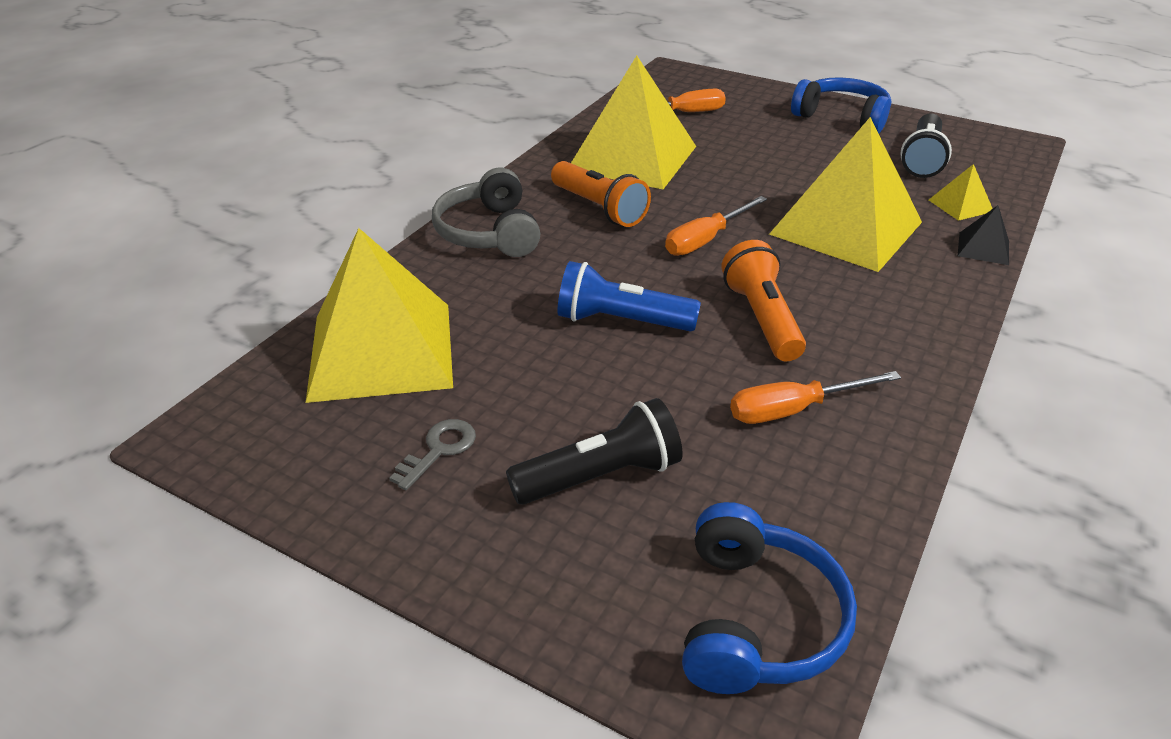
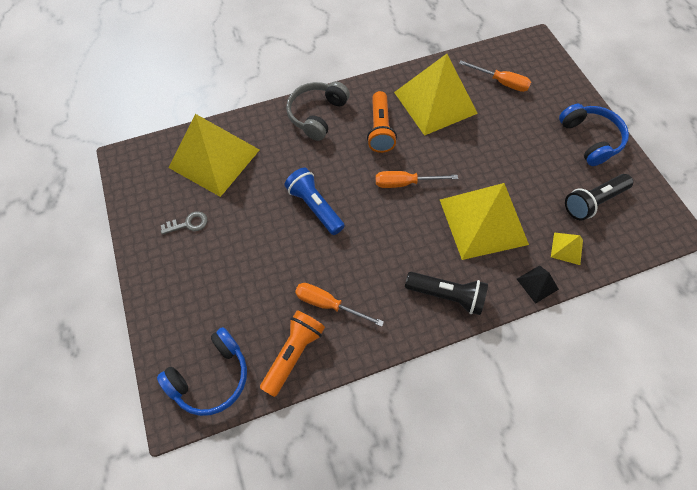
camera: 40 degrees right, 25 degrees up
(600, 476) = (226, 278): black flashlight -> black flashlight (446, 295)
(761, 318) = (373, 248): orange flashlight -> orange flashlight (293, 353)

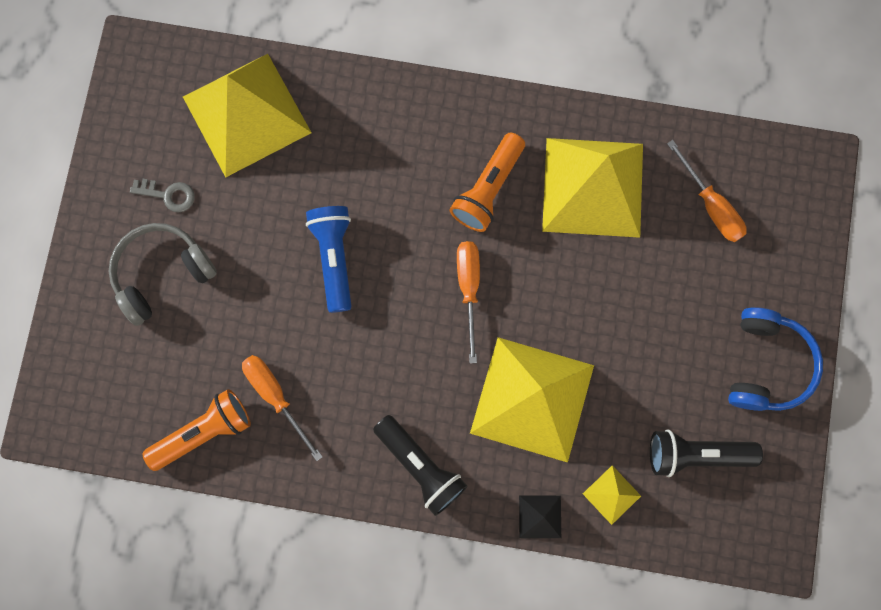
camera: 30 degrees right, 15 degrees up
(211, 377) = (101, 407): blue headphones -> none
(317, 115) = (417, 118): grey headphones -> grey headphones (161, 273)
(405, 183) = (469, 289): orange screwdriver -> orange screwdriver turned 60 degrees clockwise

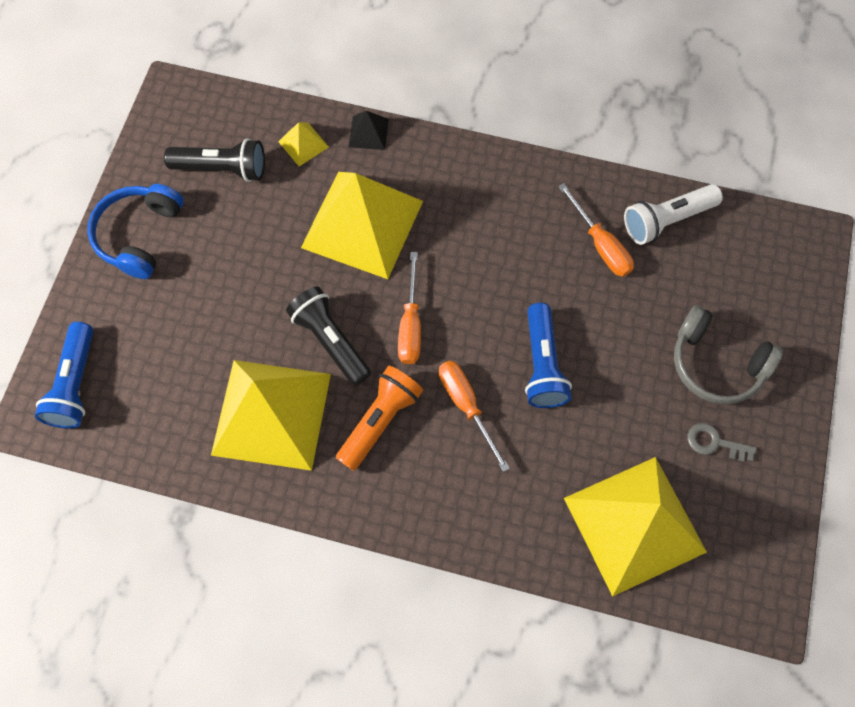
camera: 175 degrees left, 10 degrees down
(161, 273) = (716, 364): grey headphones -> grey headphones turned 60 degrees clockwise
(203, 432) = (666, 220): orange flashlight -> white flashlight
(420, 466) = (469, 178): black flashlight -> black flashlight (330, 341)
(711, 205) = (155, 385): orange screwdriver -> orange screwdriver (466, 406)
(788, 200) = (75, 384): none -> blue flashlight

